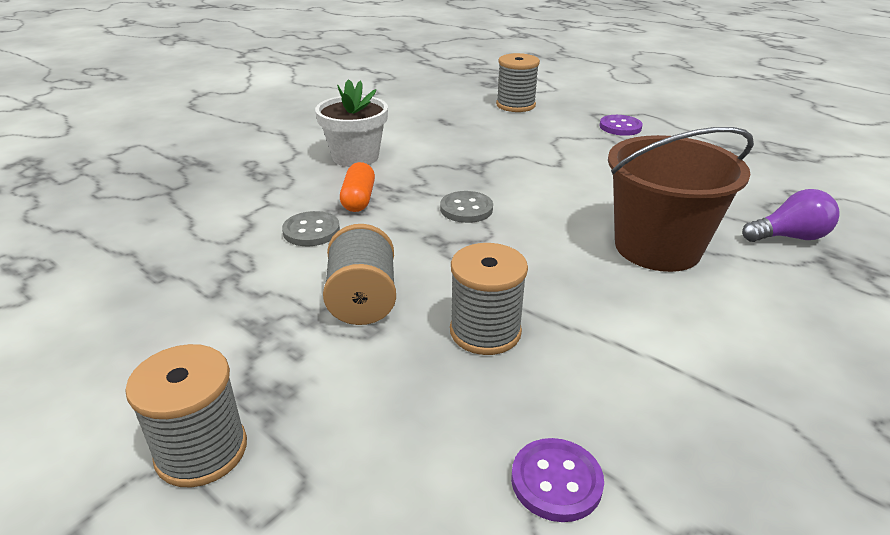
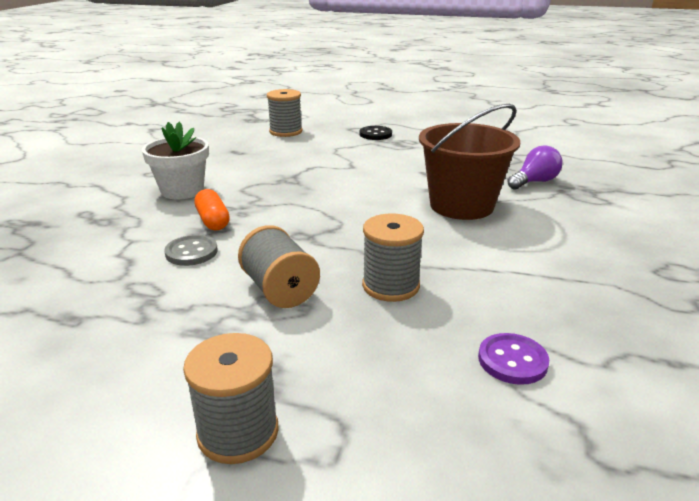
camera: 25 degrees left, 5 degrees down
(466, 209) = (308, 209): grey button -> none
(620, 127) = (375, 134): purple button -> black button

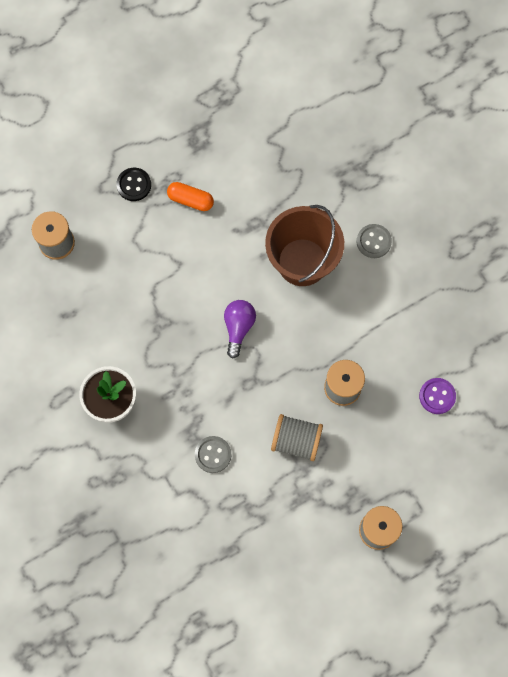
camera: 45 degrees left, 45 degrees up
(213, 220) = (181, 416): orange capsule -> orange capsule (190, 200)
(534, 182) = (318, 183): purple light bulb -> purple light bulb (238, 327)
(557, 226) = (373, 241): none -> grey button

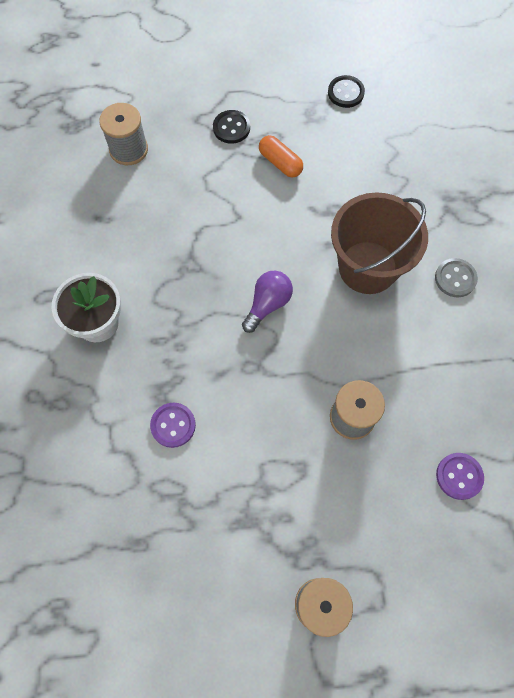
camera: 25 degrees right, 5 degrees down
(213, 454) = (173, 425): grey button -> purple button
(215, 109) = (345, 93): none -> black button
(296, 441) = (272, 452): grey spool -> none

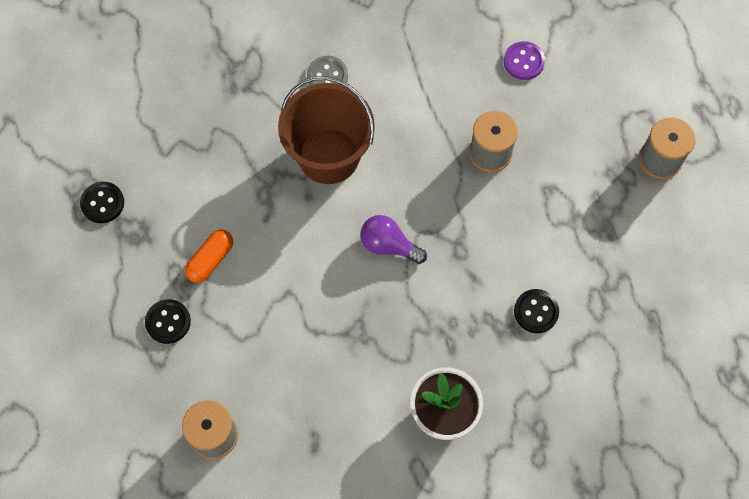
camera: 100 degrees left, 0 degrees up
(173, 425) = (536, 311): purple button -> black button

